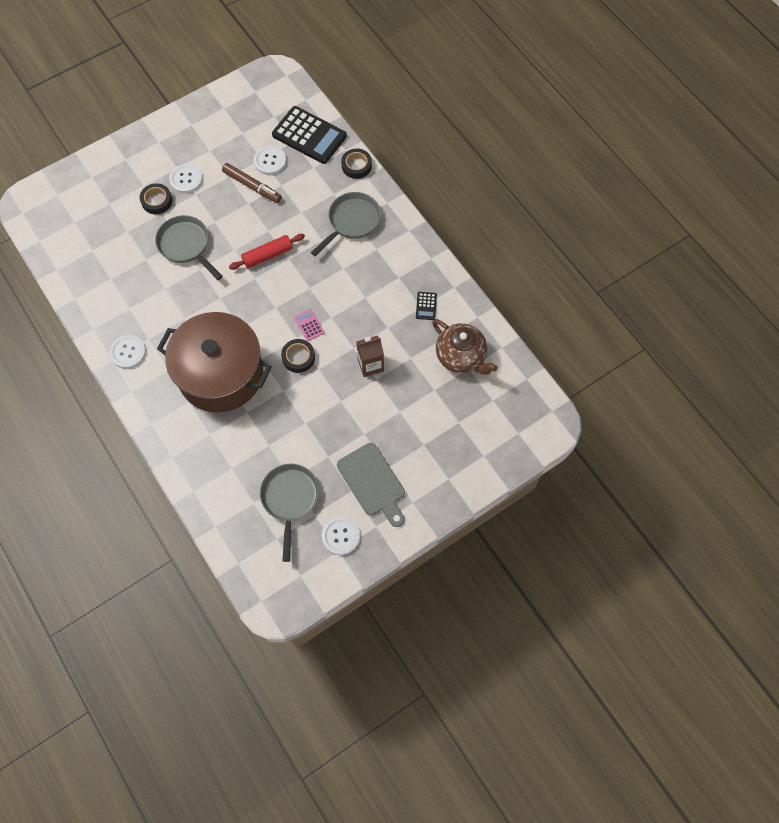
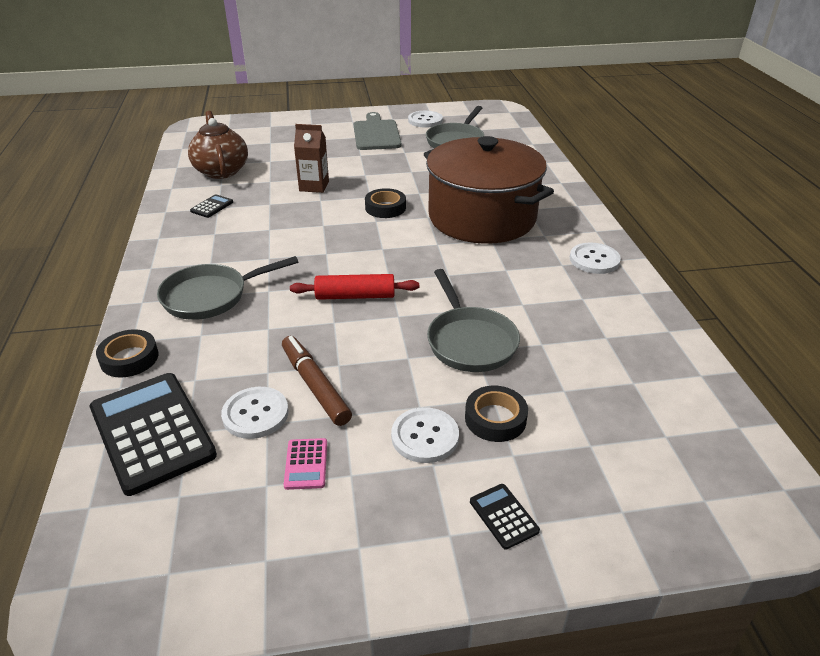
camera: 155 degrees left, 30 degrees down
(139, 156) = (503, 516): none -> black calculator
(309, 325) = (353, 225): pink calculator -> pink calculator (306, 464)

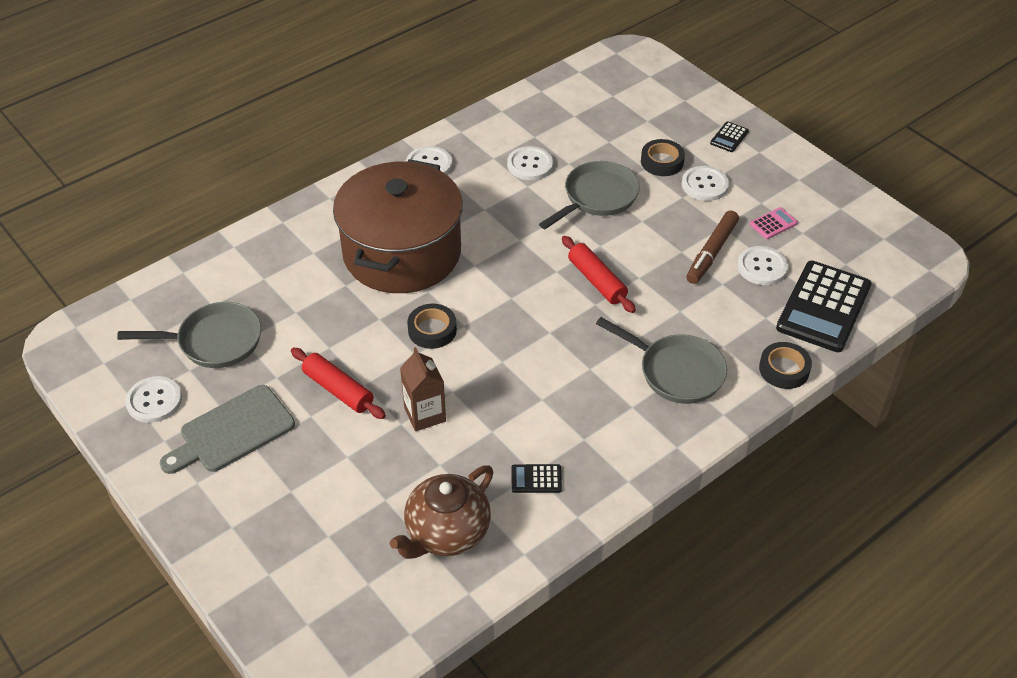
camera: 120 degrees left, 10 degrees up
(370, 166) = (338, 390): none -> red rolling pin
(556, 317) = (530, 165): none -> white button

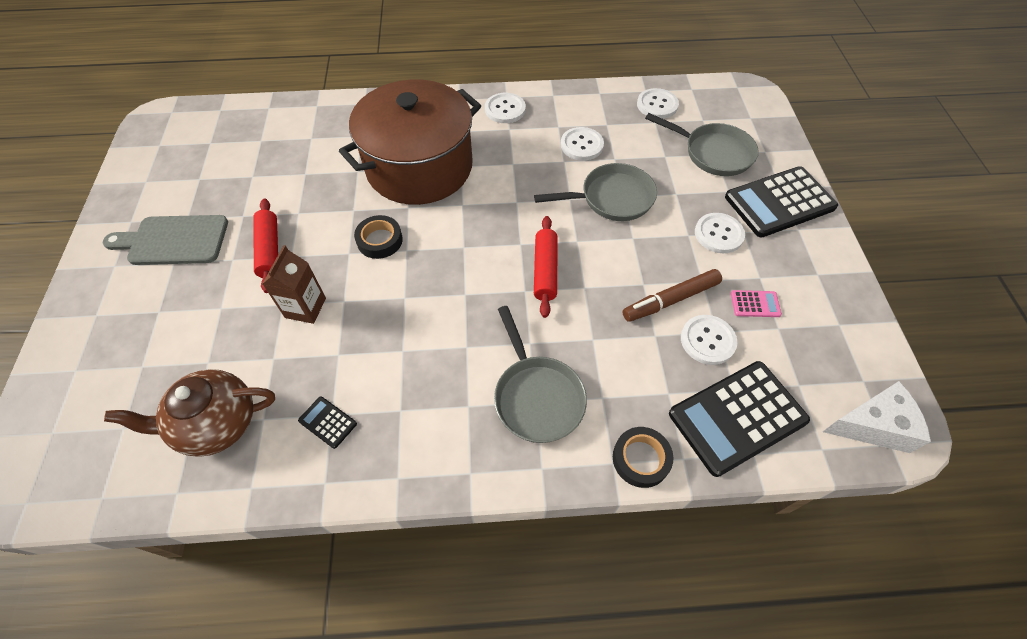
camera: 35 degrees right, 10 degrees up
(154, 401) = (156, 189): white button -> white button (657, 105)
(214, 341) = (234, 167): grey pan -> grey pan (713, 153)
(662, 162) = (697, 195): black tape -> none
(729, 137) = (779, 202): black calculator -> black calculator, size x2.35
(910, 264) = (873, 425): none -> white cheese

